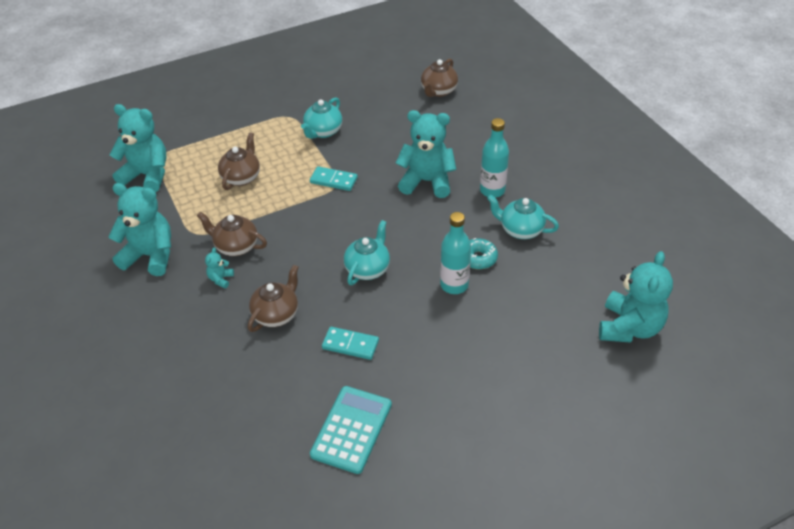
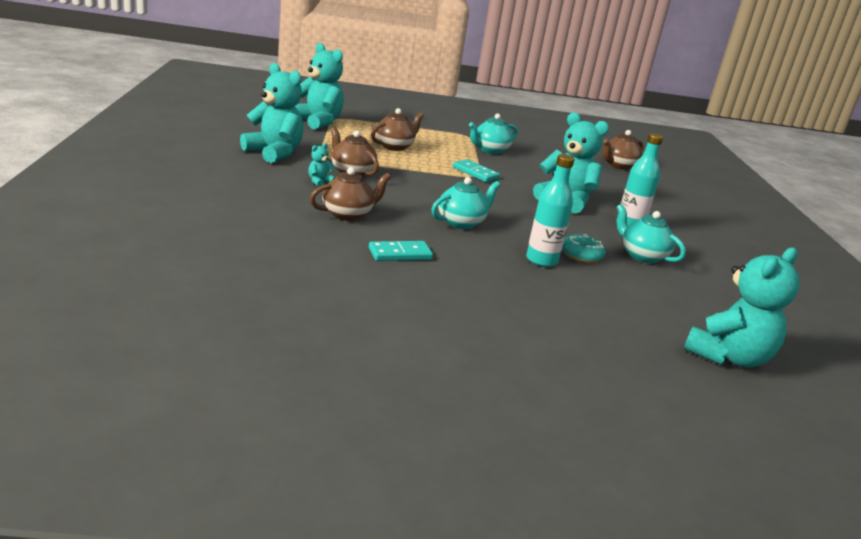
camera: 20 degrees right, 20 degrees down
(350, 345) = (400, 254): turquoise domino -> turquoise domino turned 60 degrees counterclockwise
(351, 429) = (347, 300): turquoise calculator -> none

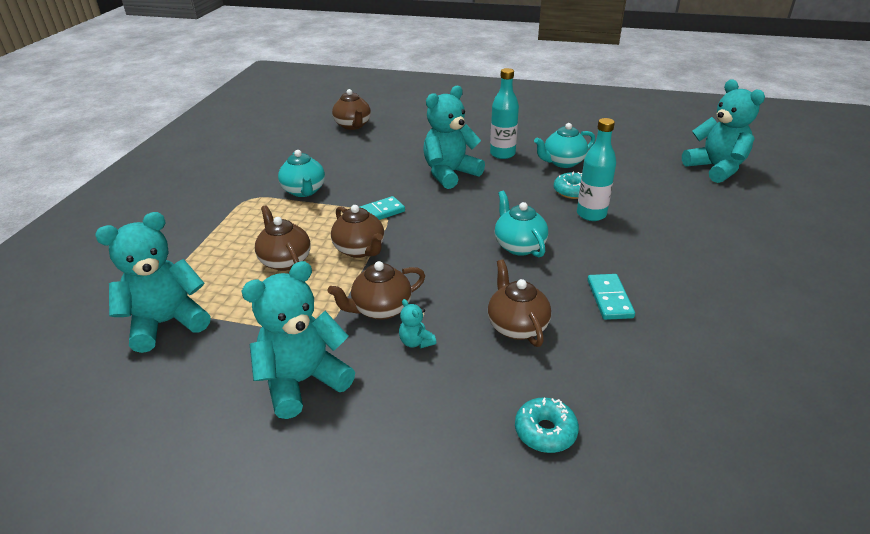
camera: 70 degrees left, 10 degrees up
(237, 216) = (545, 431): none -> turquoise donut
(421, 167) = (360, 250): none -> brown teapot

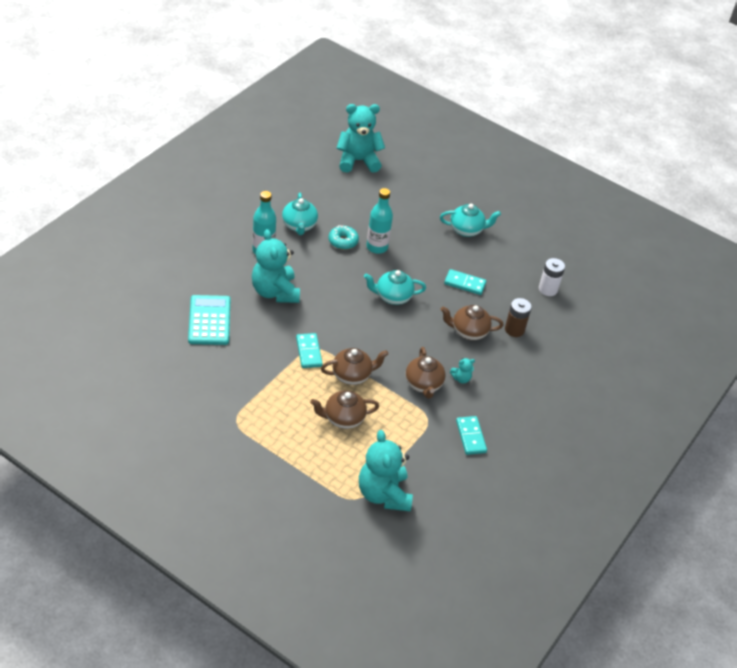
camera: 75 degrees left, 10 degrees up
(303, 381) = (470, 436): turquoise teddy bear -> turquoise domino
(304, 191) = (246, 385): turquoise teapot -> turquoise teapot (467, 230)
(353, 125) = (138, 320): brown teapot -> none
(379, 153) = (209, 320): none -> turquoise calculator
(545, 431) = (546, 354): turquoise donut -> none
(566, 375) = (514, 330): none -> brown battery
(702, 395) = (548, 289): none -> white battery

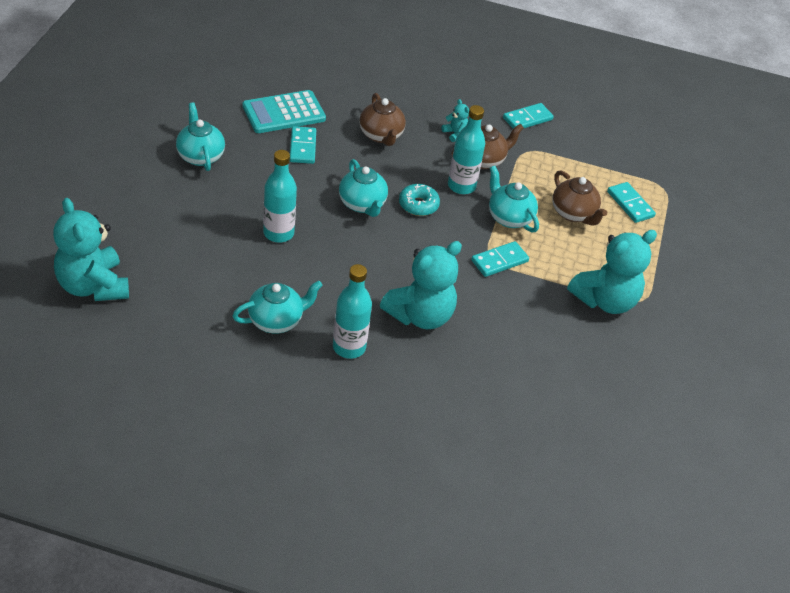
camera: 110 degrees left, 0 degrees up
(209, 320) = (511, 368): turquoise calculator -> turquoise calculator (284, 113)
(342, 464) = (630, 204): none -> turquoise domino
(343, 241) = (284, 268): turquoise donut -> turquoise donut (418, 205)
(352, 375) = (509, 217): brown teapot -> turquoise teapot
(383, 494) = (641, 169): turquoise teddy bear -> turquoise teddy bear (605, 300)
(396, 359) = (461, 186): none -> turquoise bottle
(514, 330) = (356, 102): brown battery -> none
(548, 289) = (274, 82): white battery -> none

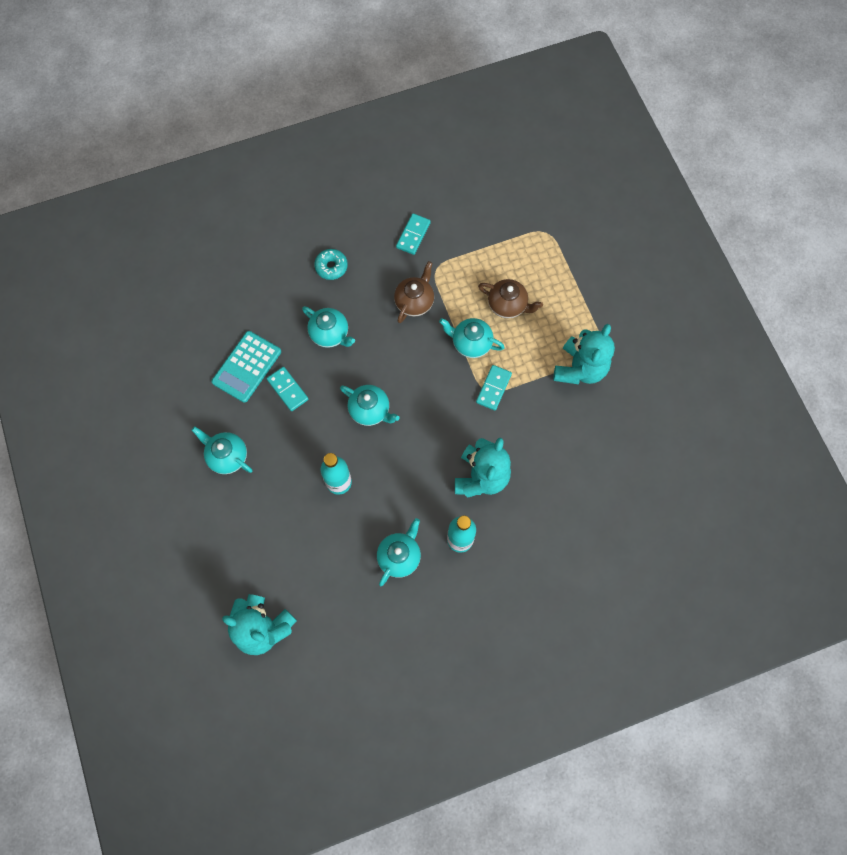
camera: 30 degrees left, 25 degrees up
(381, 135) = (330, 334): brown teapot -> turquoise teapot
(418, 205) = (406, 380): turquoise donut -> turquoise donut (331, 267)
(455, 133) = (377, 291): turquoise teddy bear -> none
(461, 186) = (419, 339): turquoise bottle -> none
(630, 204) = (536, 266): turquoise domino -> none

